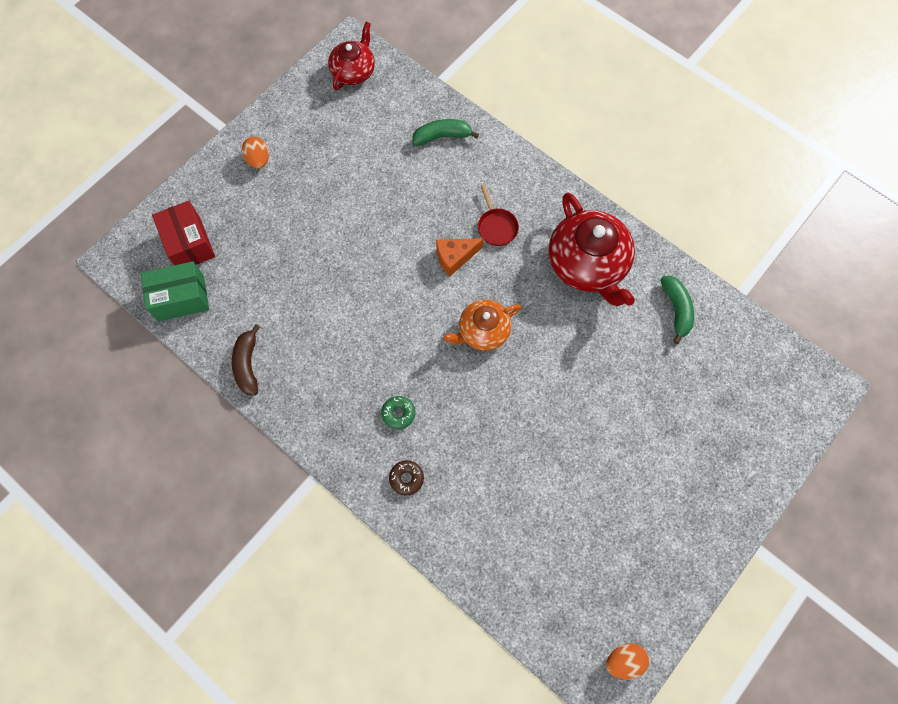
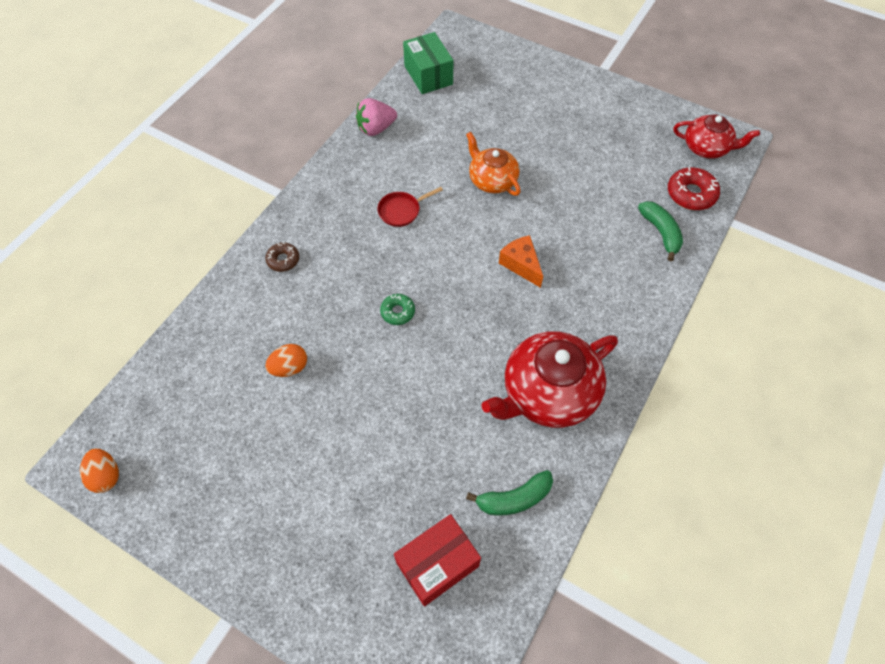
camera: 80 degrees right, 10 degrees down
(189, 243) = (480, 70): red box -> red box (437, 564)
(248, 364) = (376, 129): brown banana -> pink strawberry
(258, 160) = (578, 97): orange egg -> orange egg (289, 367)
(398, 413) = (345, 243): green donut -> green donut (397, 312)
(404, 100) = (691, 194): none -> red donut
(483, 331) = (444, 301): orange teapot -> orange teapot (492, 180)
(496, 226) = (568, 297): red pan -> red pan (402, 210)

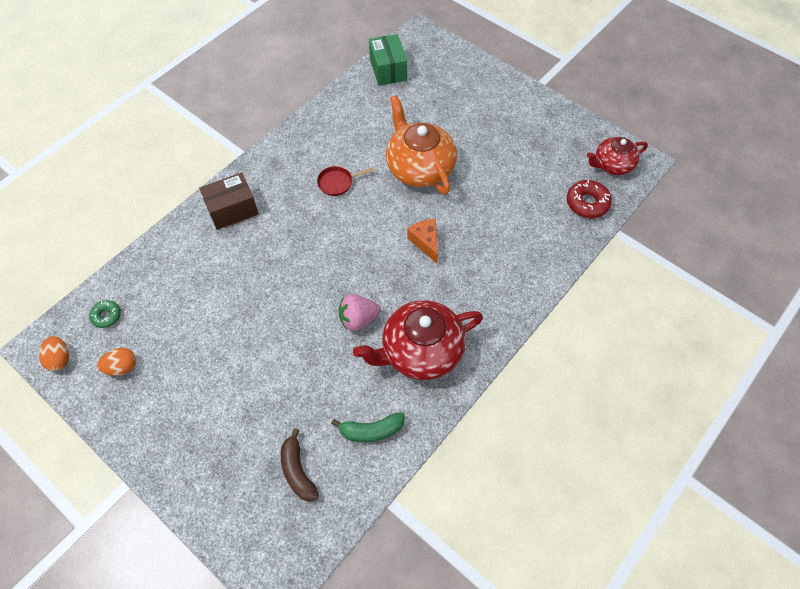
camera: 10 degrees right, 0 degrees up
(283, 260) = (232, 210): brown donut -> brown box
(289, 367) = (218, 297): orange egg -> orange egg (122, 367)
(376, 129) = (333, 110): pink strawberry -> pink strawberry (358, 319)
(397, 312) = (314, 266): green donut -> green donut (106, 316)
(437, 564) = (297, 471): red box -> brown banana
(492, 180) = (419, 167): orange teapot -> orange teapot, size x1.65
(660, 233) = (551, 232): green banana -> none
(706, 148) = (612, 164): red teapot -> red teapot turned 135 degrees clockwise

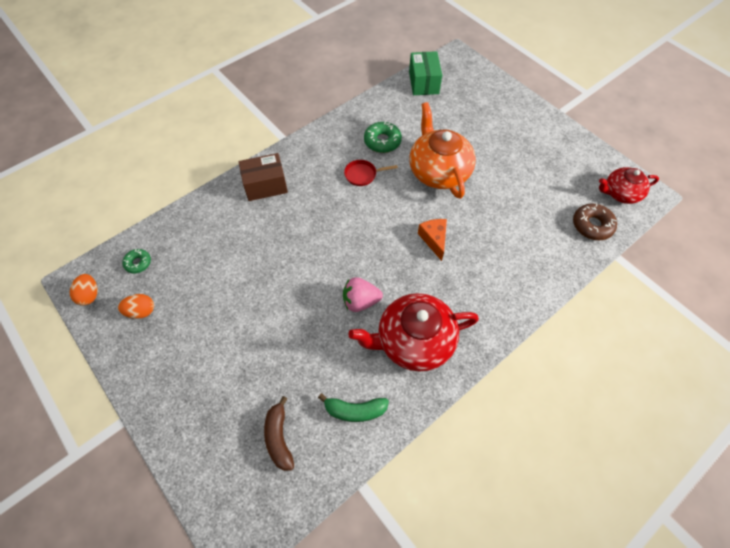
camera: 10 degrees right, 0 degrees up
(353, 142) = (382, 141): none -> green donut
(587, 203) = (592, 225): red donut -> brown donut

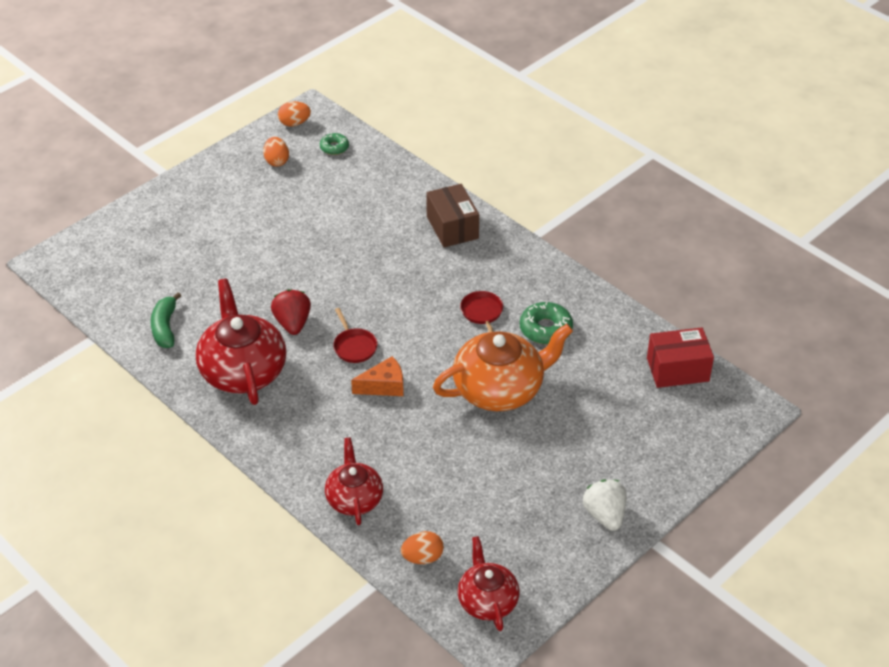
camera: 85 degrees right, 15 degrees down
(279, 437) = (141, 275): brown banana -> none
(360, 301) = (292, 323): pink strawberry -> red strawberry
(390, 257) = (354, 346): none -> red pan
(423, 83) = (677, 369): green box -> red box
(544, 130) = (605, 515): none -> white strawberry
(545, 263) = (354, 498): none -> red teapot
(592, 225) = (422, 557): brown donut -> orange egg

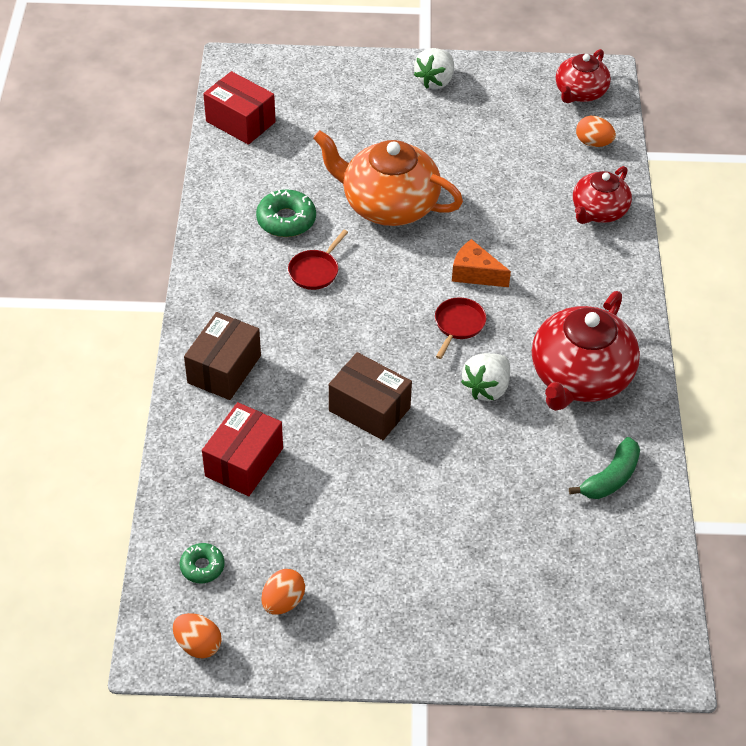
camera: 135 degrees left, 5 degrees up
(292, 323) = (486, 388): red strawberry -> white strawberry
(346, 265) = (369, 409): none -> brown box
(377, 197) = (244, 462): none -> red box

